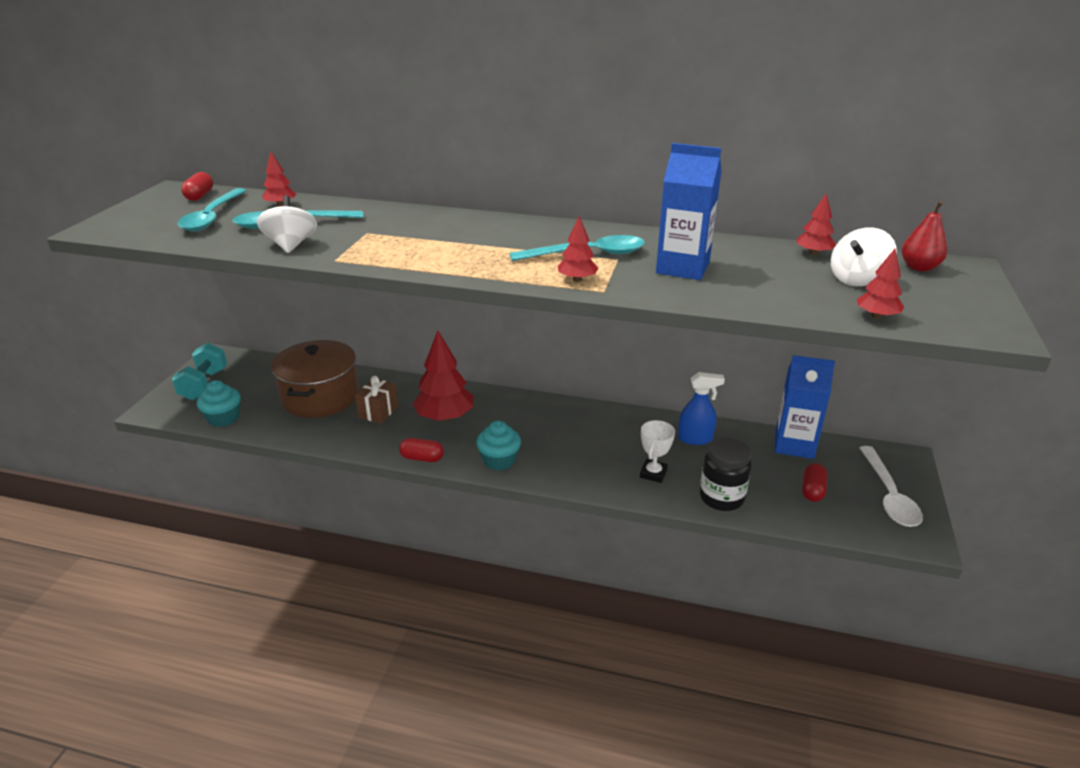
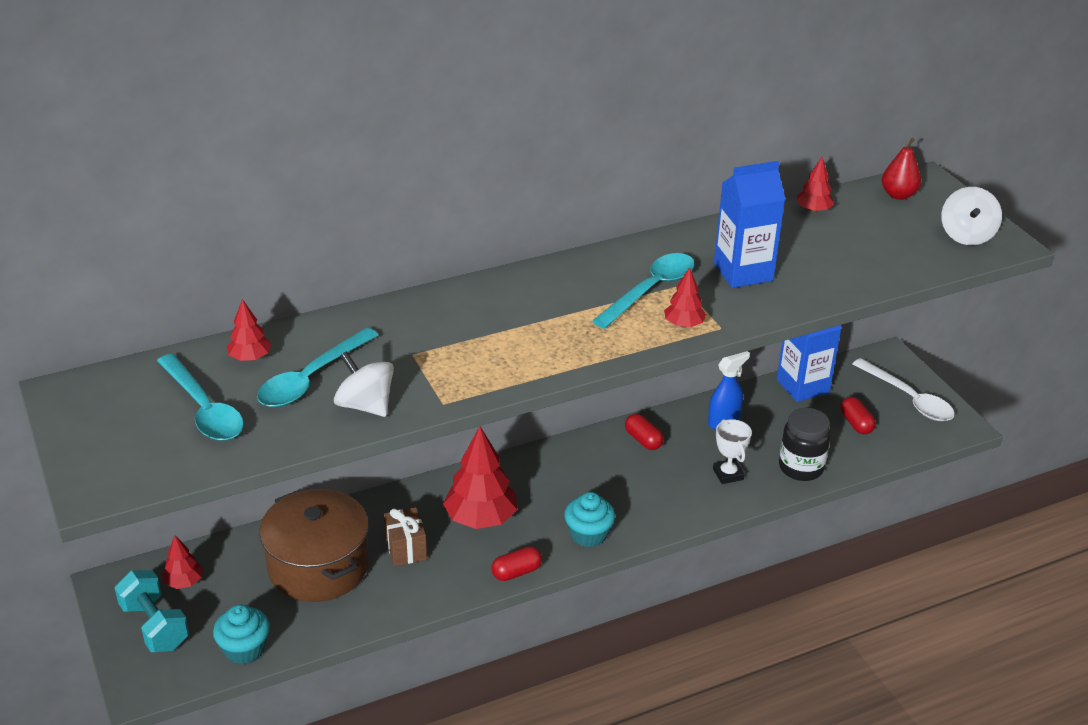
camera: 40 degrees left, 5 degrees up
(199, 196) = (123, 386): red capsule -> red capsule (643, 440)
(857, 279) = (874, 228): white spinning top -> white spinning top (966, 235)
(876, 316) = (927, 263): red tree -> red tree (184, 582)

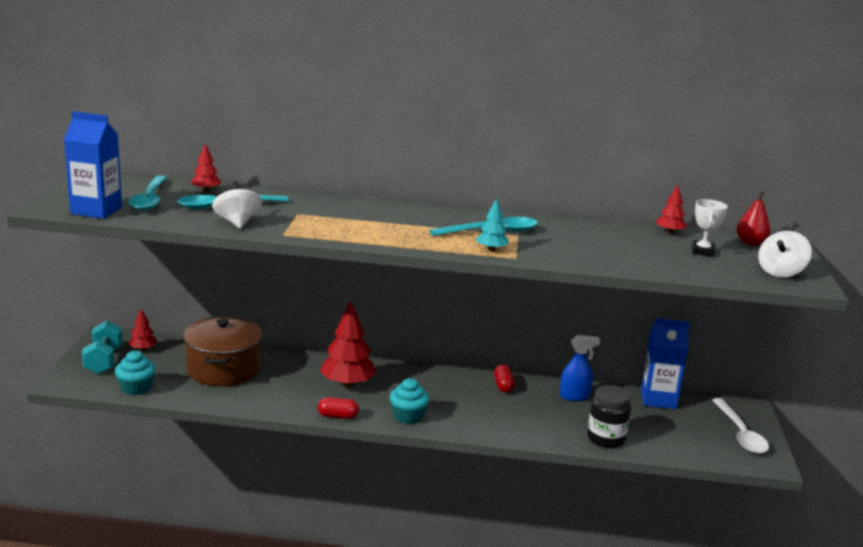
camera: 30 degrees right, 15 degrees down
(406, 548) = (284, 381): brown gift -> none
(683, 324) = (491, 250): red tree -> turquoise tree
(728, 474) = (545, 423): white trophy -> white trophy (702, 251)
(743, 272) = (571, 242): blue carton -> blue carton (96, 210)
(856, 423) = (679, 432): red capsule -> none

